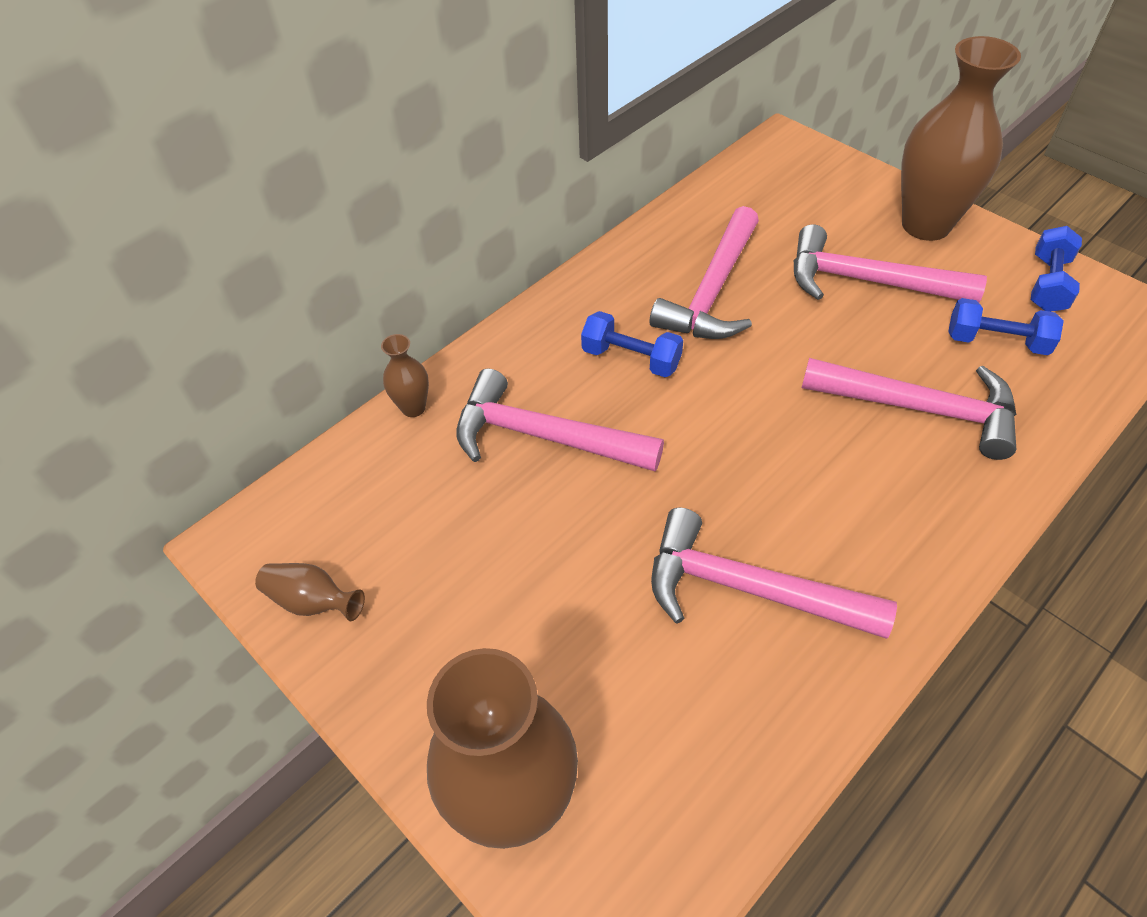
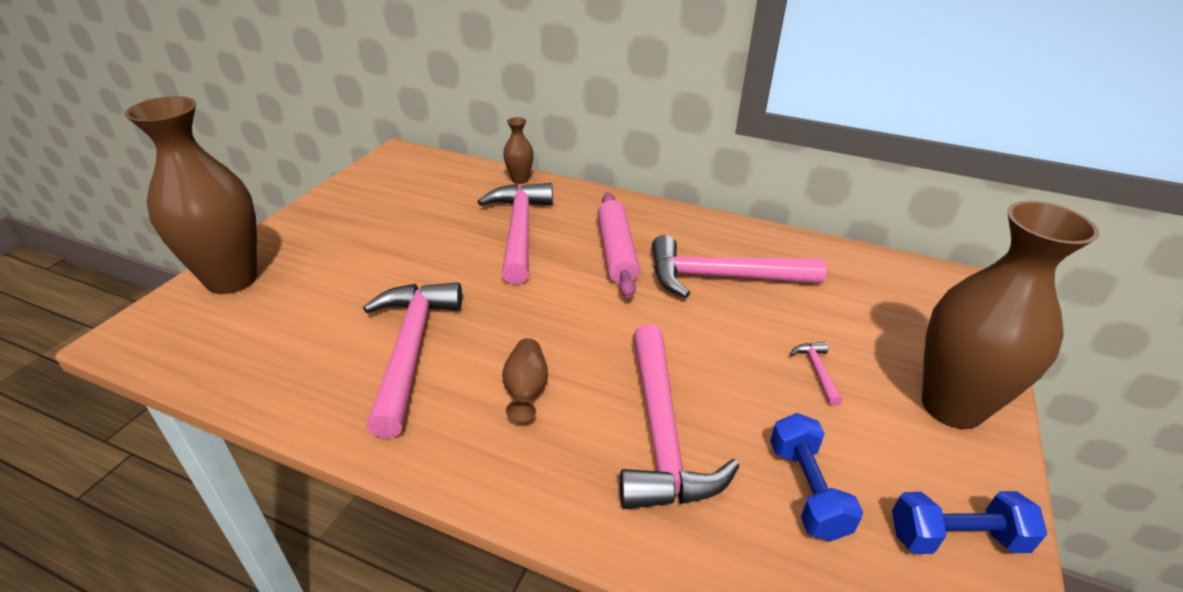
camera: 65 degrees right, 15 degrees down
(312, 601) = (364, 184): brown vase -> brown vase (526, 390)
(631, 358) = (616, 252): blue dumbbell -> pink rolling pin
(867, 281) = (817, 371): pink hammer -> pink hammer, size x0.40

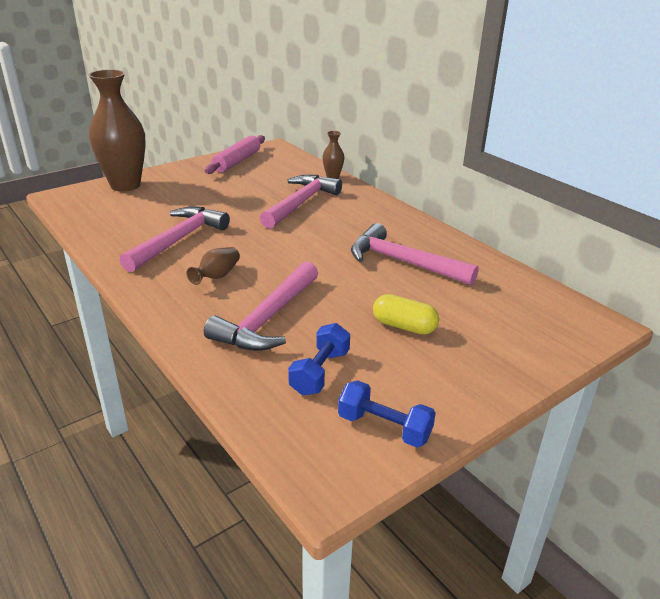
camera: 30 degrees right, 5 degrees down
(616, 252) = (349, 230): pink rolling pin -> pink rolling pin (237, 161)
(817, 371) = (404, 326): pink hammer -> yellow capsule
(952, 406) = (477, 375): brown vase -> none

